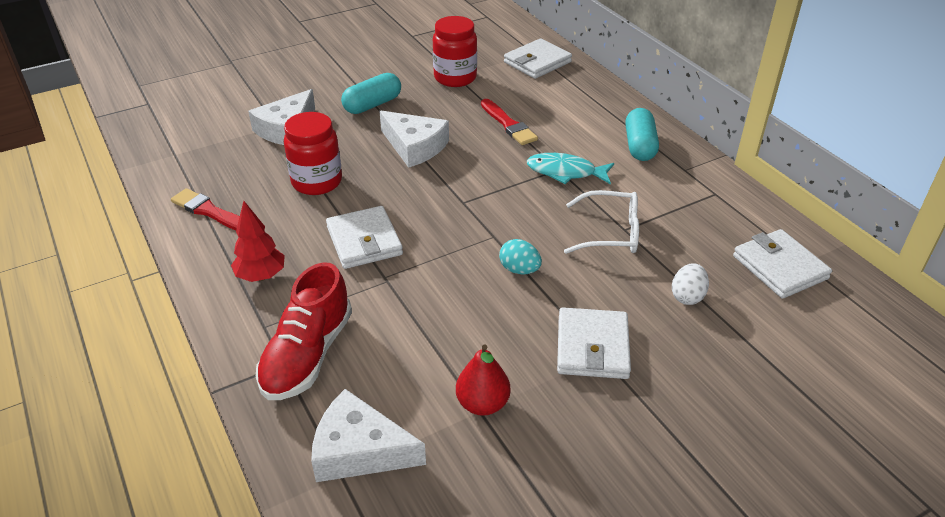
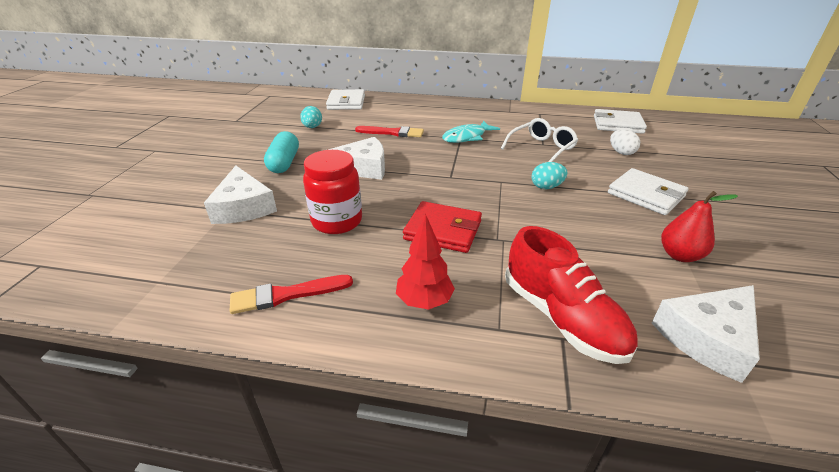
camera: 50 degrees left, 5 degrees down
(364, 241) = (443, 230): white wallet -> red wallet
(455, 78) = (312, 127): red jar -> turquoise egg
(640, 146) = (472, 112): turquoise capsule -> none

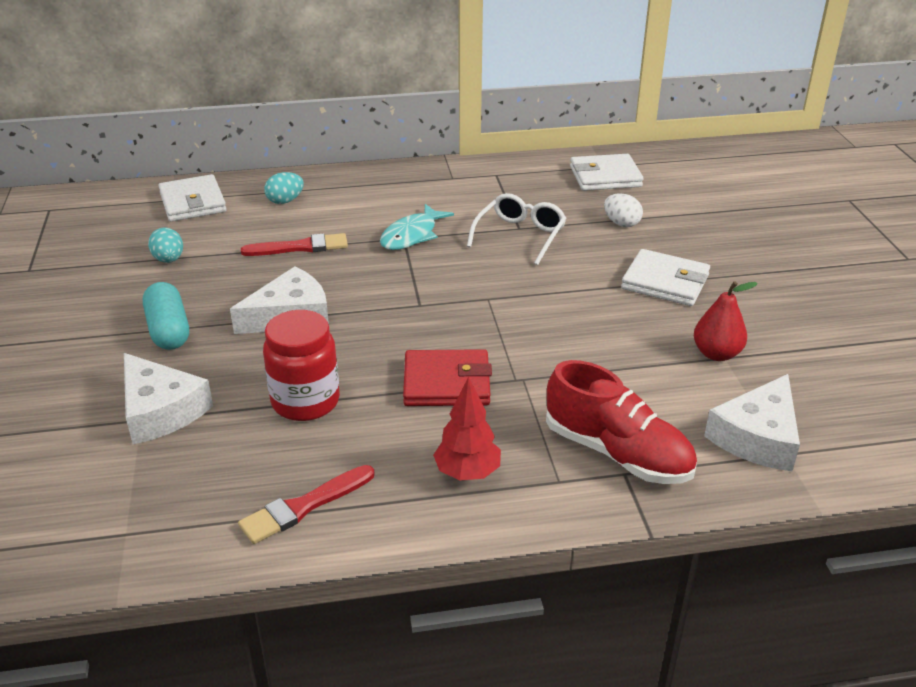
camera: 20 degrees left, 0 degrees up
(546, 187) = (547, 295): turquoise egg -> turquoise egg (285, 201)

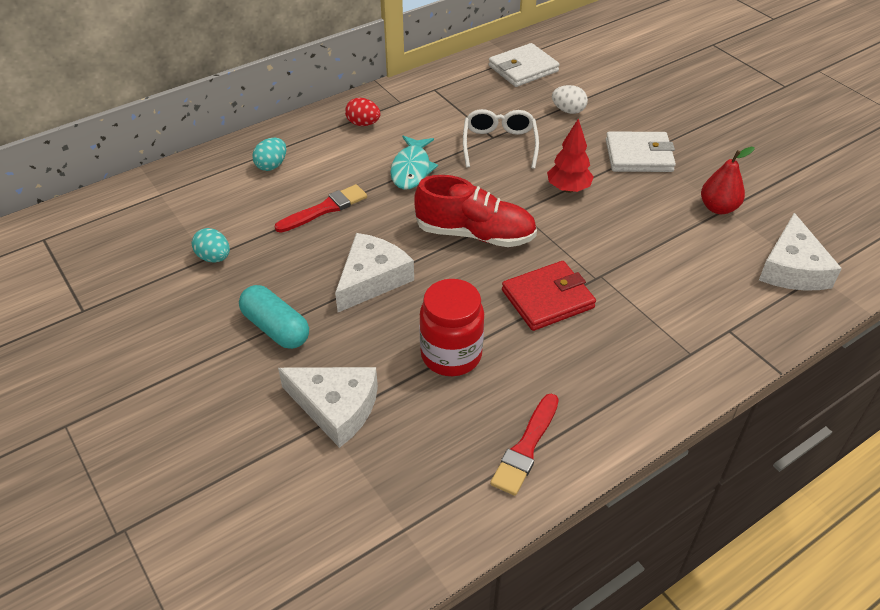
camera: 25 degrees left, 10 degrees up
(193, 202) = (185, 191): white wallet -> none
(400, 187) = (363, 124): none -> red egg
(467, 473) = (623, 371): red tree -> red tree (568, 189)
(617, 453) = (712, 315): red shoe -> red shoe (475, 234)

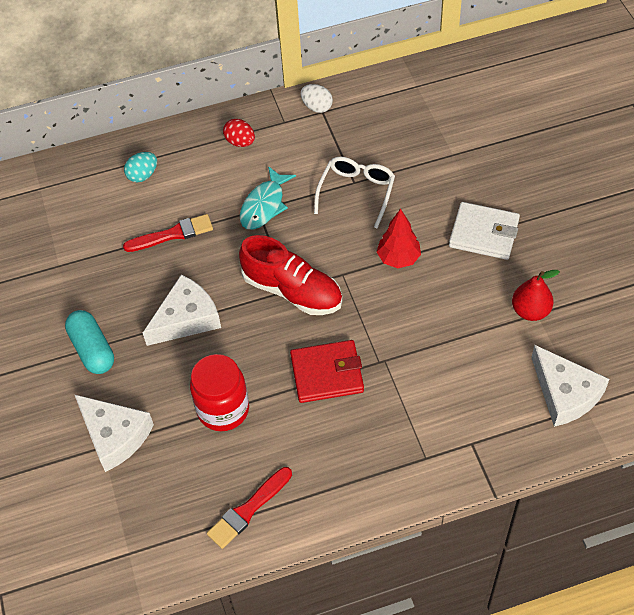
camera: 20 degrees right, 10 degrees up
(214, 257) = (65, 266): turquoise egg -> none
(523, 69) = (419, 101): white wallet -> none
(568, 110) = (440, 164): white egg -> white egg (317, 107)
(792, 268) = (565, 393): white cheese -> white cheese turned 60 degrees counterclockwise

